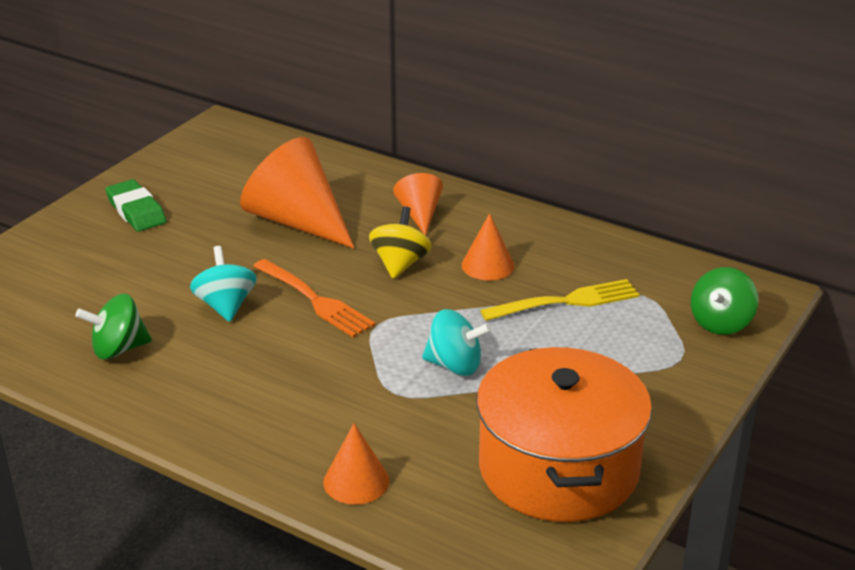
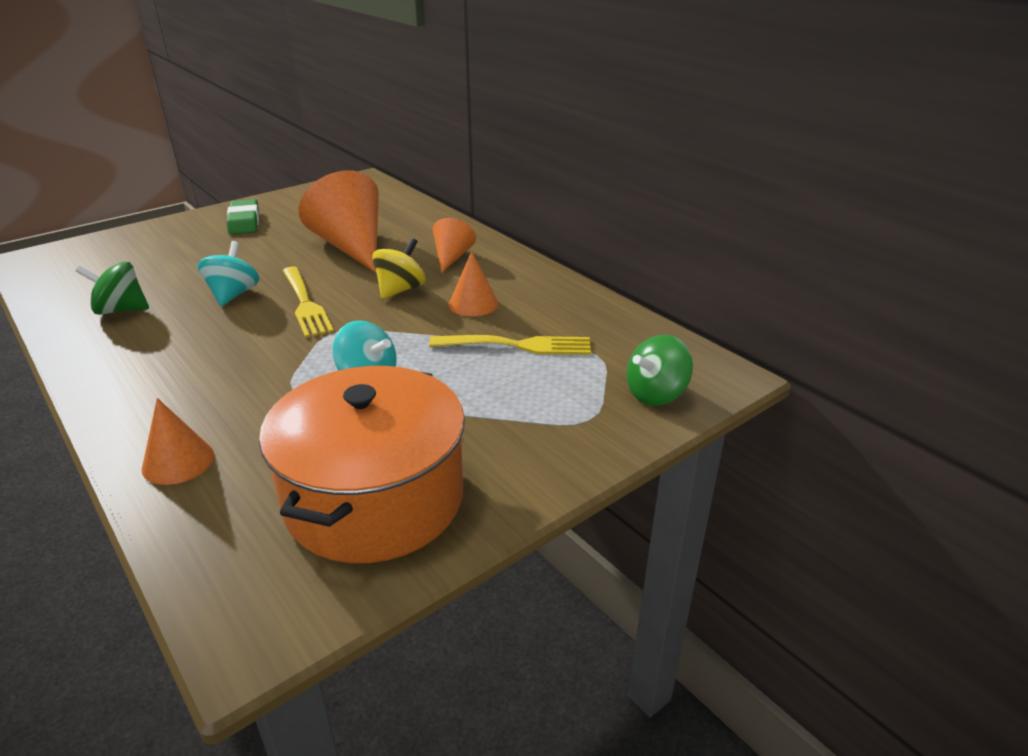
camera: 20 degrees right, 0 degrees up
(315, 300) = (305, 304): orange fork -> yellow fork

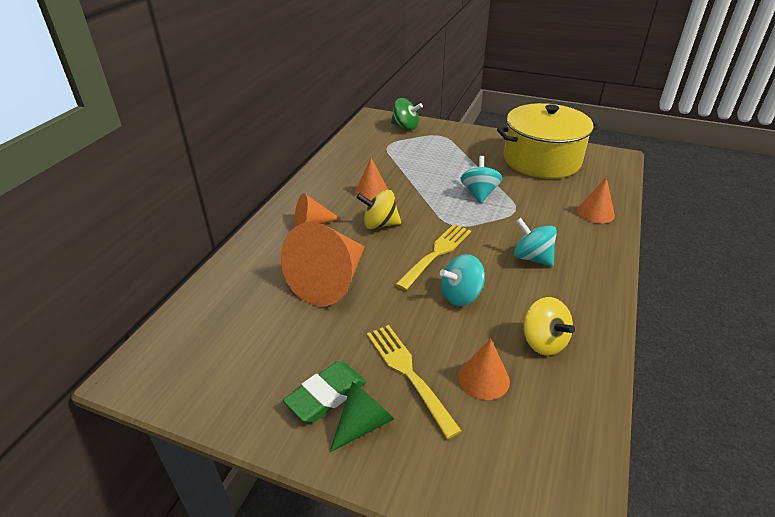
camera: 120 degrees left, 5 degrees up
(121, 310) = (543, 342): green spinning top -> yellow spinning top
(149, 272) = (484, 378): none -> orange cone
(203, 226) = (363, 424): none -> green cone
(204, 356) = (532, 258): none -> turquoise spinning top
(374, 498) = (541, 160): orange pot -> yellow pot
(517, 346) = (402, 165): yellow fork -> yellow fork (408, 373)

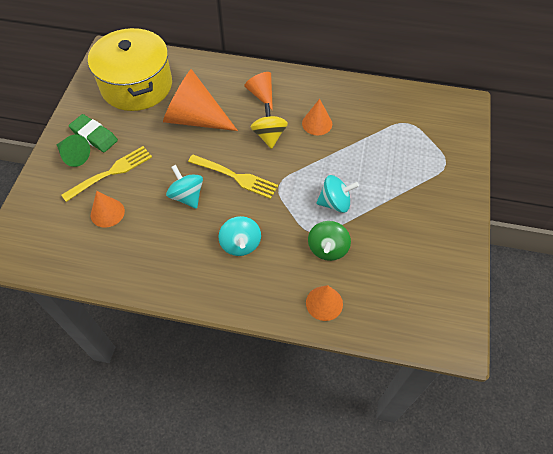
camera: 80 degrees right, 20 degrees up
(405, 127) = (454, 132): green spinning top -> green spinning top (327, 248)
(532, 258) = (240, 244): turquoise spinning top -> turquoise spinning top turned 135 degrees clockwise
(541, 160) = (421, 259): yellow pot -> yellow pot (137, 85)
(543, 342) = (142, 248): yellow spinning top -> none

